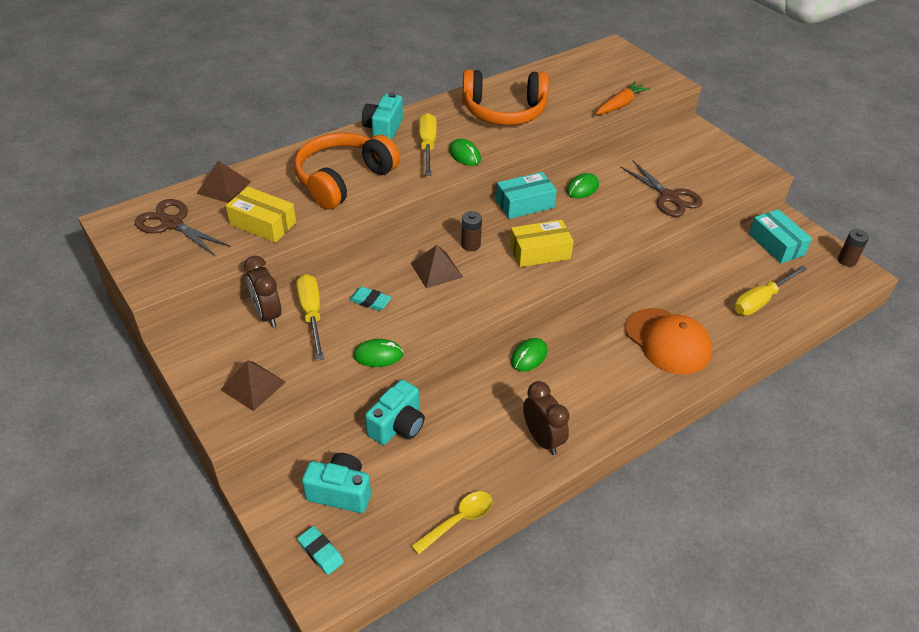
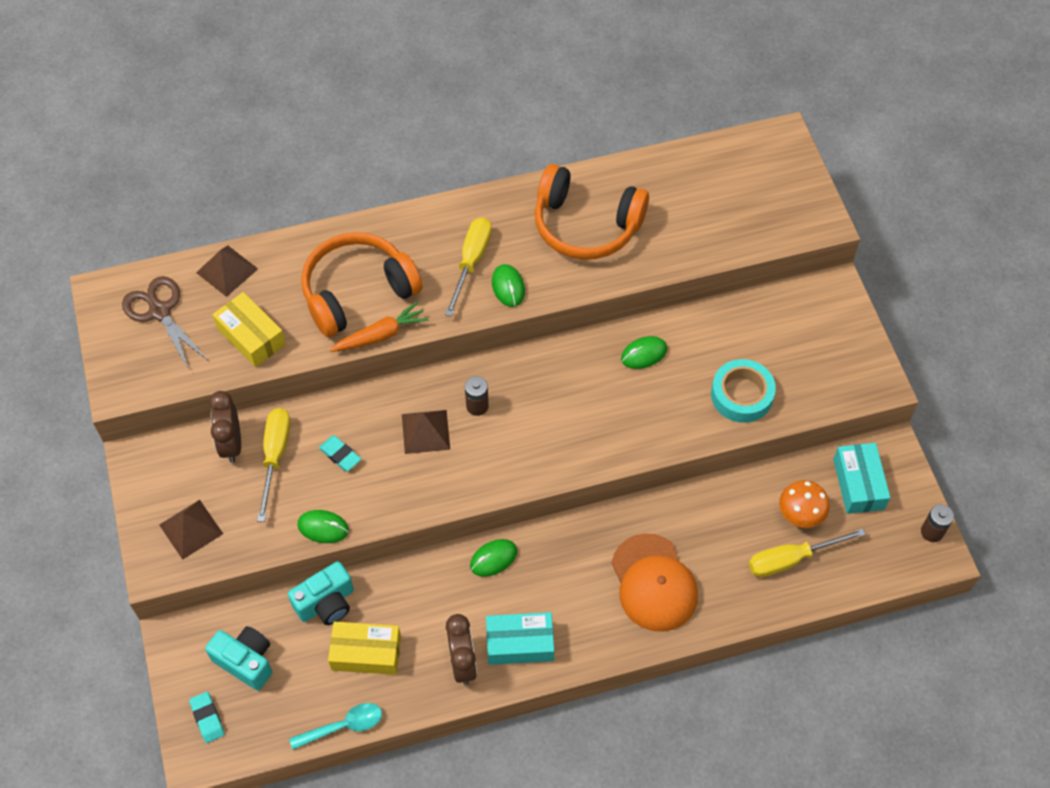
camera: 20 degrees right, 15 degrees up
(383, 130) = (431, 221): turquoise camera -> none
(458, 520) = (343, 726): yellow spoon -> turquoise spoon
(524, 204) = (564, 361): turquoise box -> turquoise box (520, 643)
(540, 252) = (549, 437): yellow box -> yellow box (366, 653)
(620, 105) = (736, 248): orange carrot -> orange carrot (381, 335)
(669, 197) = (741, 395): brown scissors -> turquoise tape
(748, 272) = (800, 515): none -> orange mushroom

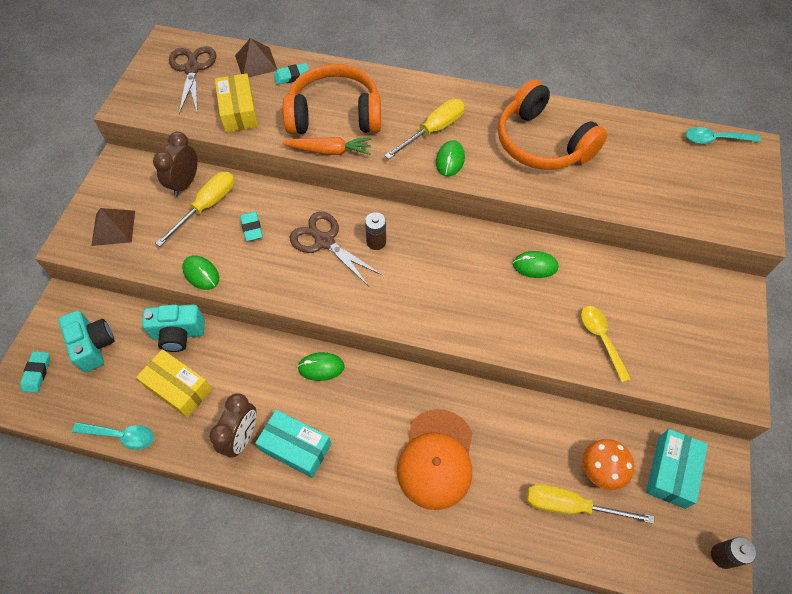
camera: 30 degrees right, 0 degrees up
(279, 269) = (292, 76): none -> turquoise eraser
(425, 431) = (325, 241): brown pyramid -> brown scissors
(741, 395) = (601, 339): turquoise tape -> yellow spoon
(745, 144) = (715, 139): none -> turquoise spoon

